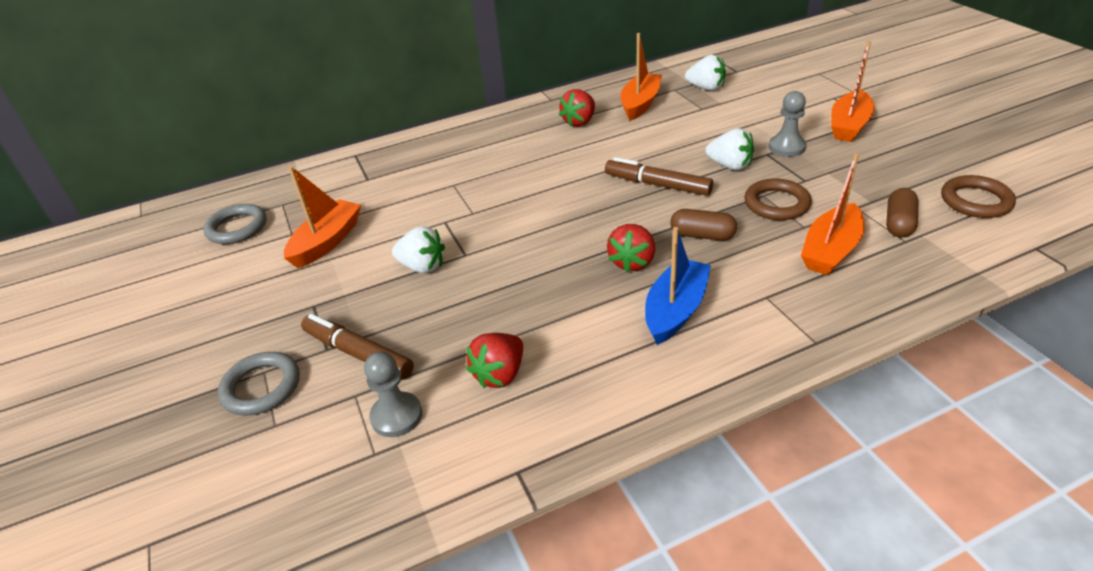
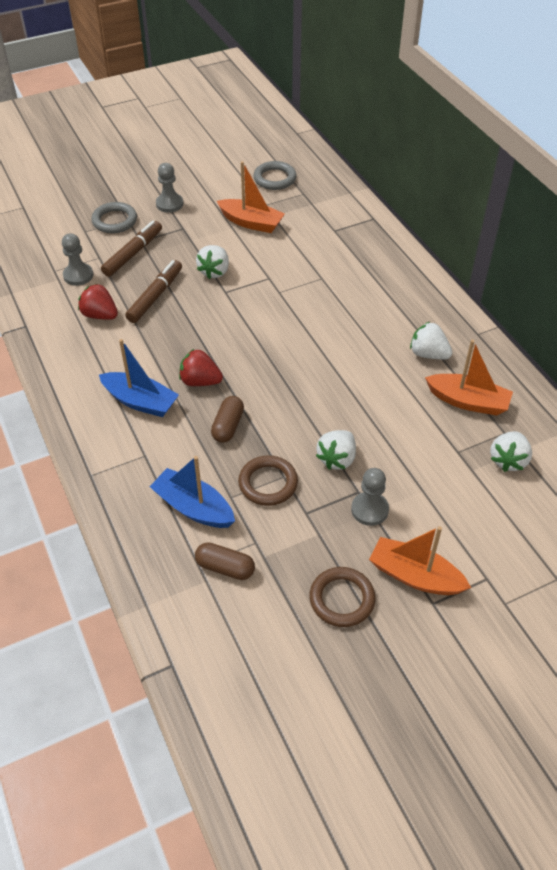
camera: 85 degrees right, 10 degrees up
(246, 325) = (169, 204): none -> grey pawn
(579, 122) = (428, 354): red strawberry -> white strawberry
(657, 185) = (308, 404): brown marker -> brown marker (155, 296)
(831, 250) = (193, 507): orange boat -> blue boat
(975, 201) = (253, 644): brown ring -> brown ring (342, 599)

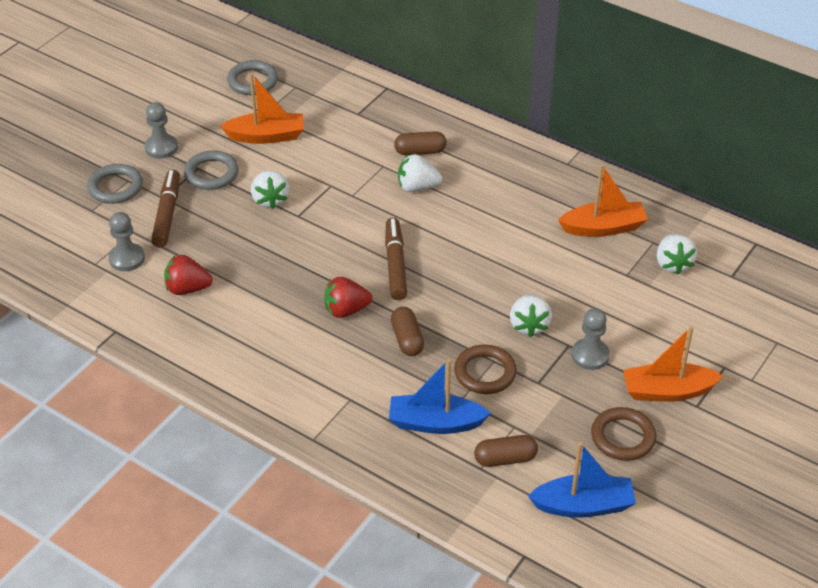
camera: 30 degrees left, 5 degrees down
(140, 401) = (303, 353): blue boat -> blue boat (583, 505)
(155, 296) = (229, 247): brown marker -> brown marker (395, 264)
(188, 236) = (211, 173): none -> grey ring
(360, 278) = (420, 151): none -> brown capsule
(428, 354) = (538, 199): white strawberry -> white strawberry (417, 187)

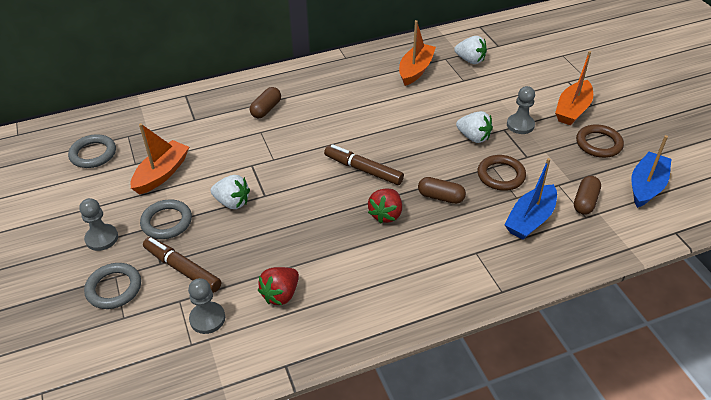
camera: 55 degrees left, 0 degrees up
(417, 187) = (299, 126): white strawberry -> none

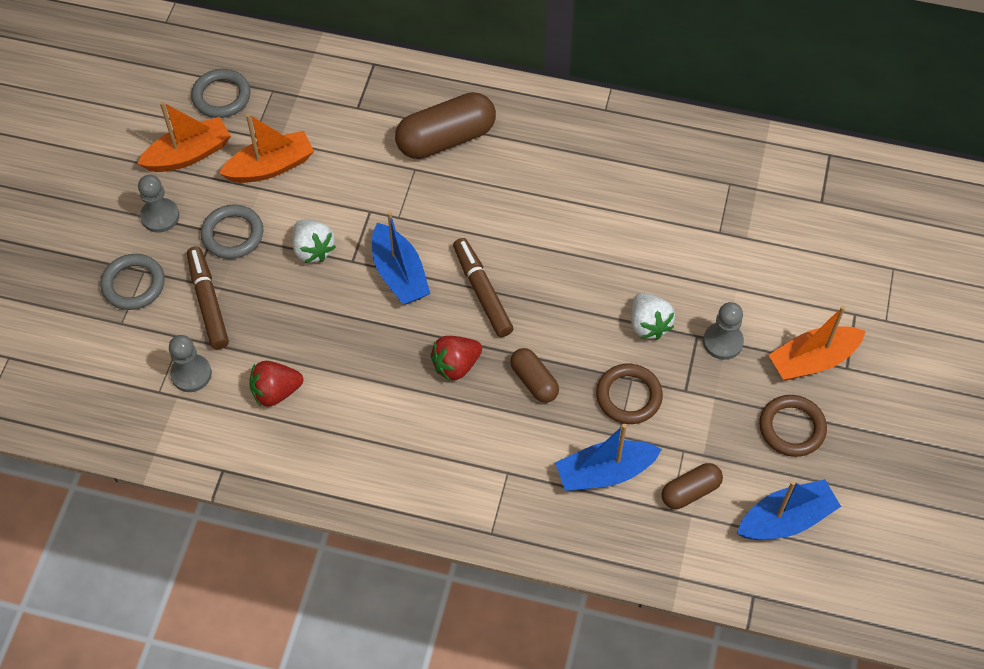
camera: 35 degrees right, 15 degrees up
(266, 109) = (446, 139): brown capsule -> brown capsule, size x1.80
(302, 187) = (399, 274): none -> blue boat
(415, 70) = (674, 181): orange boat -> orange boat (189, 154)
(470, 60) = (759, 205): white strawberry -> none

